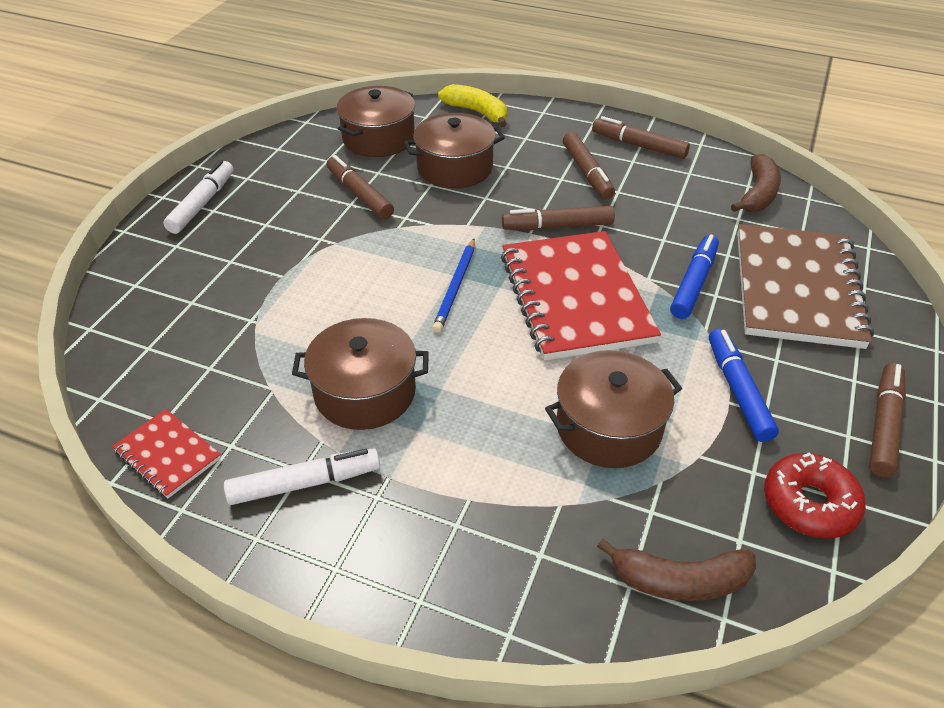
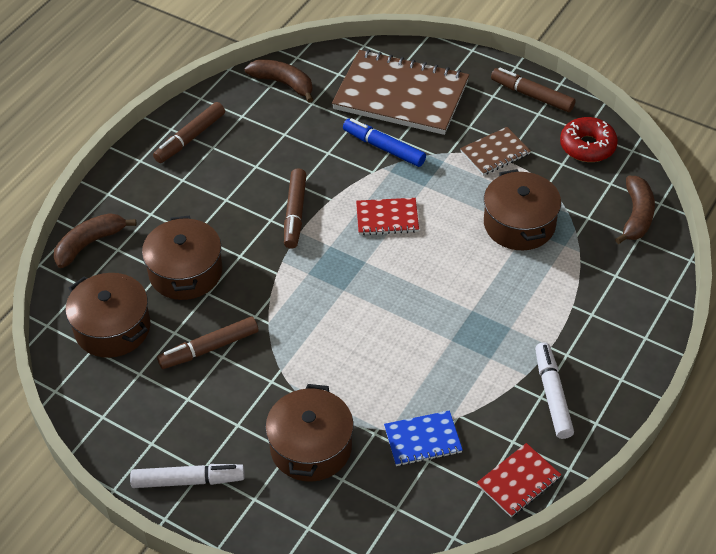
camera: 80 degrees left, 5 degrees up
(202, 203) = (188, 480): white marker -> white marker turned 150 degrees clockwise
(238, 360) = (422, 440): none -> blue notebook
(365, 392) = (469, 356): brown pot -> brown pot (311, 447)
(455, 287) = (360, 290): blue pencil -> none
(477, 112) = (89, 244): yellow banana -> brown banana
(575, 297) = (387, 218): red notebook -> red notebook, size x0.47
(587, 173) = (222, 180): brown marker -> none
(737, 390) = (495, 153): blue marker -> brown notebook

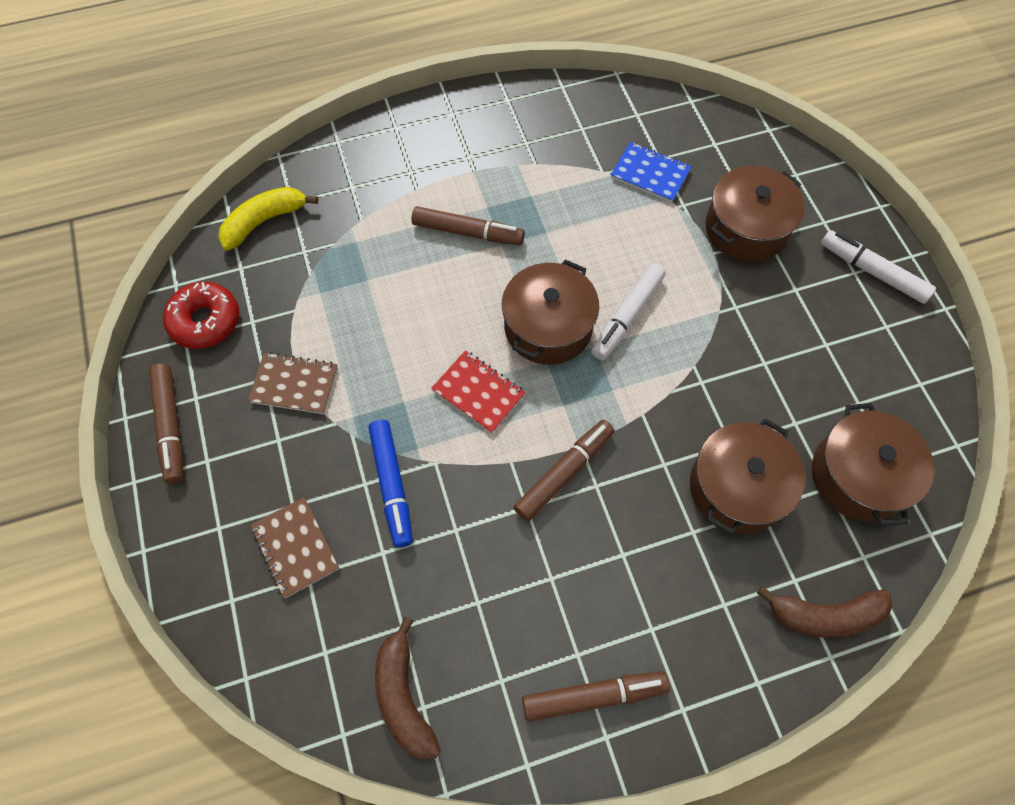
camera: 140 degrees left, 15 degrees up
(209, 348) = (772, 380): brown marker -> brown marker (468, 232)
(401, 95) = (295, 548): brown notebook -> brown notebook, size x0.47
(518, 481) = (608, 102): red notebook -> none
(519, 224) = (368, 290): brown pot -> brown pot (548, 327)
(552, 395) = (516, 137): white marker -> white marker (627, 316)
(636, 216) = (264, 221): brown banana -> yellow banana

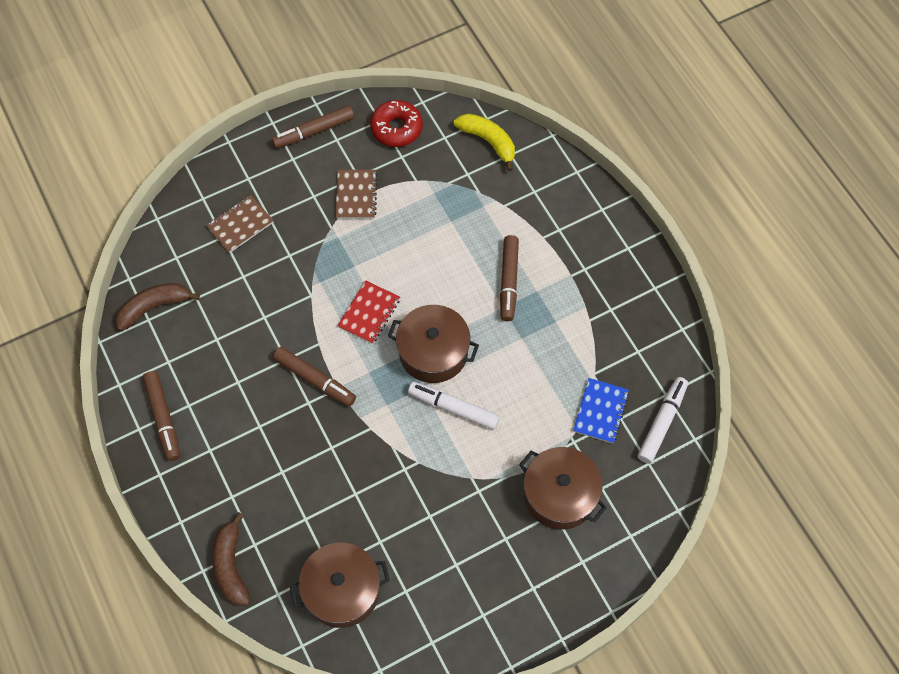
camera: 80 degrees right, 0 degrees up
(392, 485) = (290, 272): blue marker -> none
(737, 487) = (320, 500): brown pot -> none
(872, 272) = (536, 603): white marker -> white marker (662, 422)

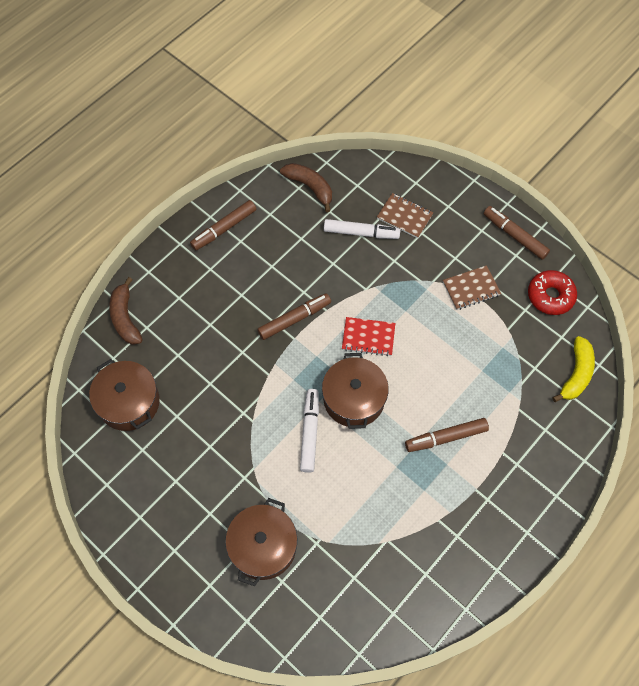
camera: 70 degrees right, 0 degrees up
(231, 565) = (125, 318): brown banana -> brown banana turned 75 degrees counterclockwise
(315, 379) = (294, 319): brown marker -> brown marker turned 135 degrees counterclockwise
(600, 411) = (353, 557): blue notebook -> none
(662, 422) = (363, 617): white marker -> white marker (361, 233)

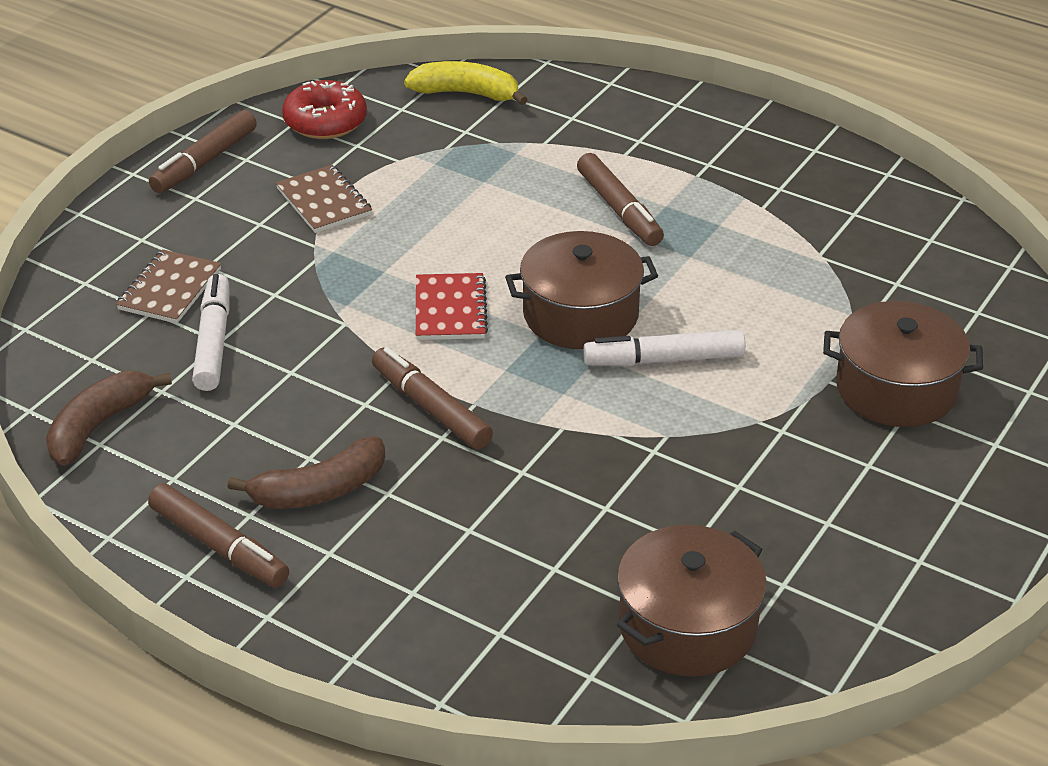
camera: 100 degrees left, 25 degrees down
(125, 318) = (483, 675): brown banana -> brown banana (320, 490)

